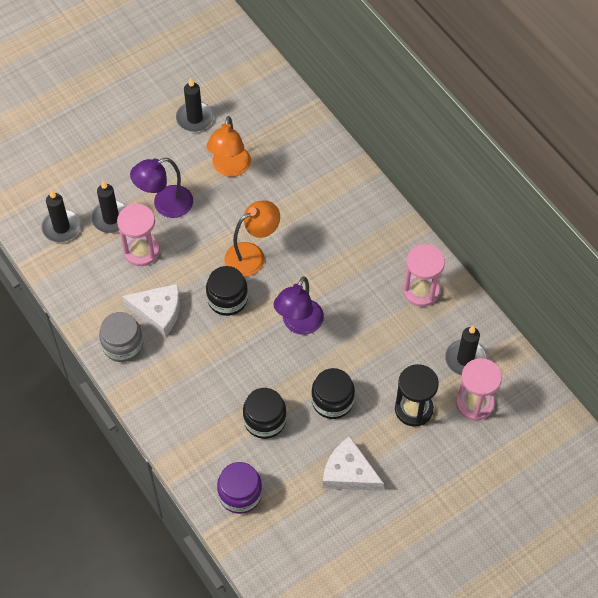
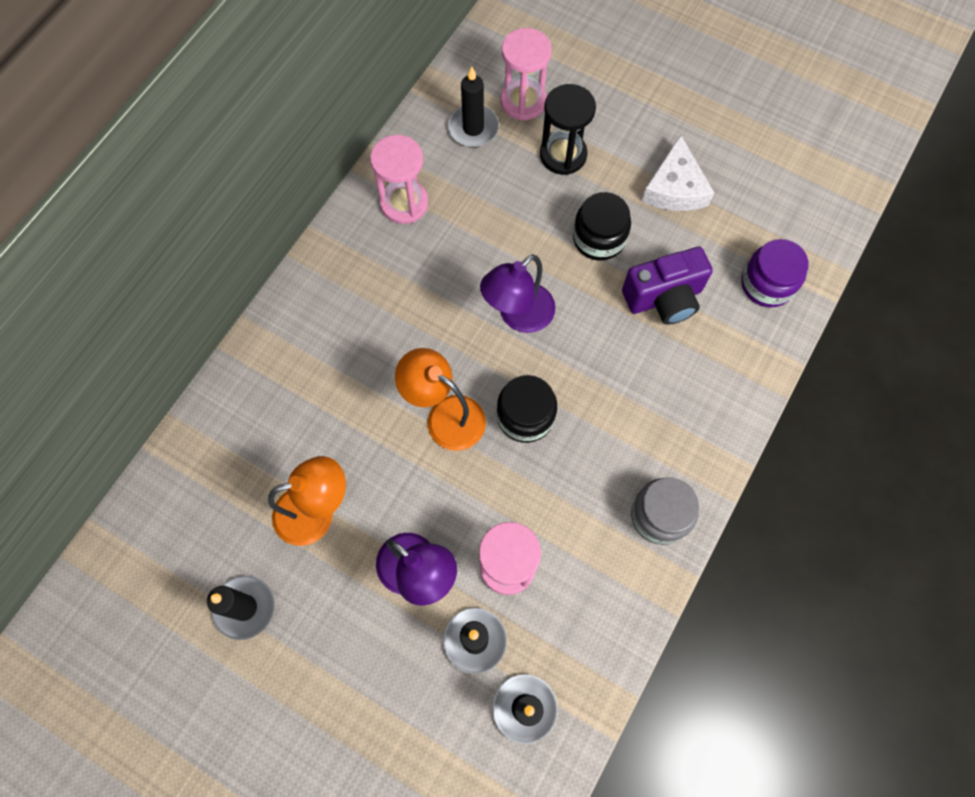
camera: 115 degrees left, 10 degrees up
(158, 312) = (588, 494): white cheese -> none
(265, 420) = (664, 298): black jar -> purple camera
(299, 324) = (518, 316): purple lamp -> purple lamp turned 135 degrees clockwise

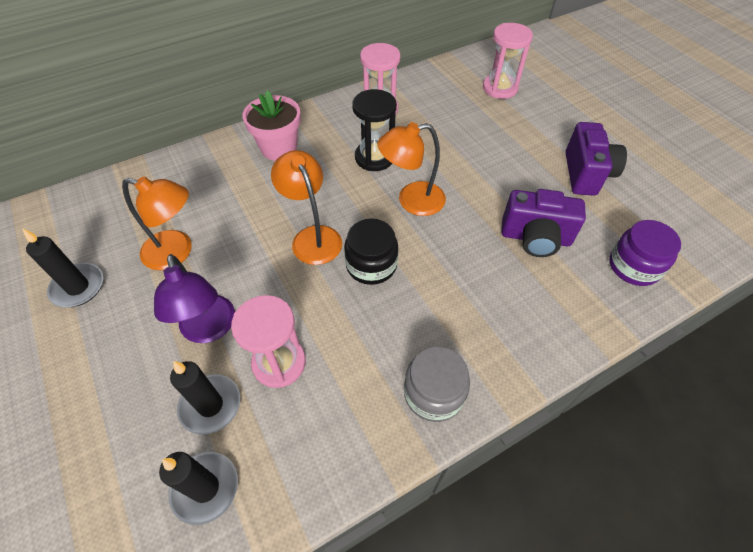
camera: 30 degrees right, 15 degrees down
(325, 320) = (279, 148): none -> pink flower pot
(473, 128) = (455, 89): black candle -> none
(518, 316) = (411, 201): purple lamp -> orange lamp
(563, 155) = (509, 125): black hourglass -> black hourglass (374, 158)
(599, 238) = (505, 180): black jar -> none
(675, 188) = (586, 174): white cheese -> purple camera

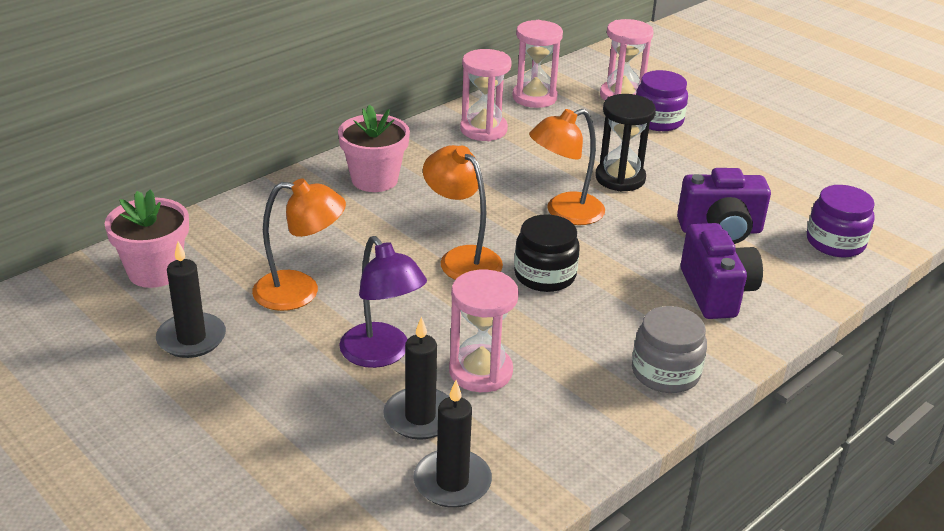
camera: 15 degrees left, 20 degrees down
(84, 216) = (155, 272): none -> pink flower pot
(374, 158) = (500, 177): black hourglass -> black hourglass (620, 178)
(430, 83) = (534, 97): none -> pink hourglass
(521, 116) = (658, 120): none -> purple jar
(586, 174) = (754, 167): purple camera -> purple camera (716, 292)

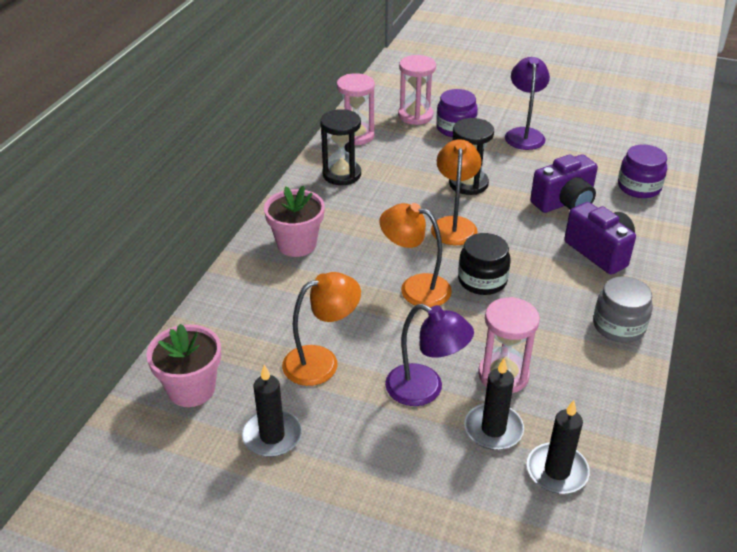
camera: 25 degrees left, 5 degrees up
(483, 129) = (341, 174): pink hourglass -> black hourglass
(564, 212) = (454, 224): orange lamp -> orange lamp turned 150 degrees clockwise
(738, 148) = (524, 134): none -> purple lamp

